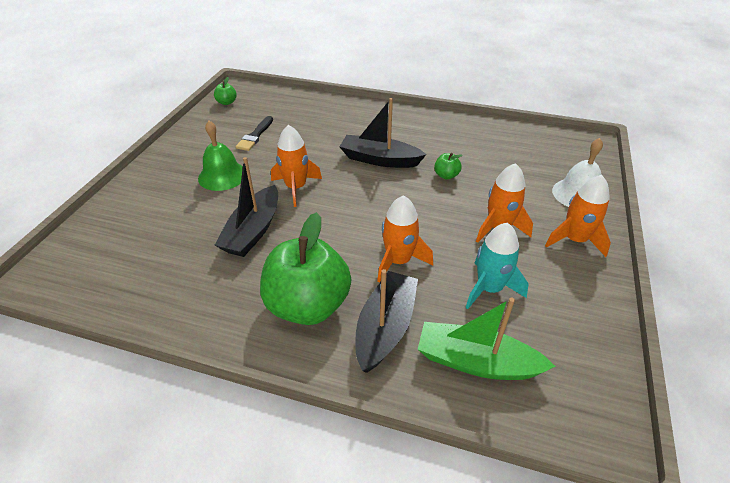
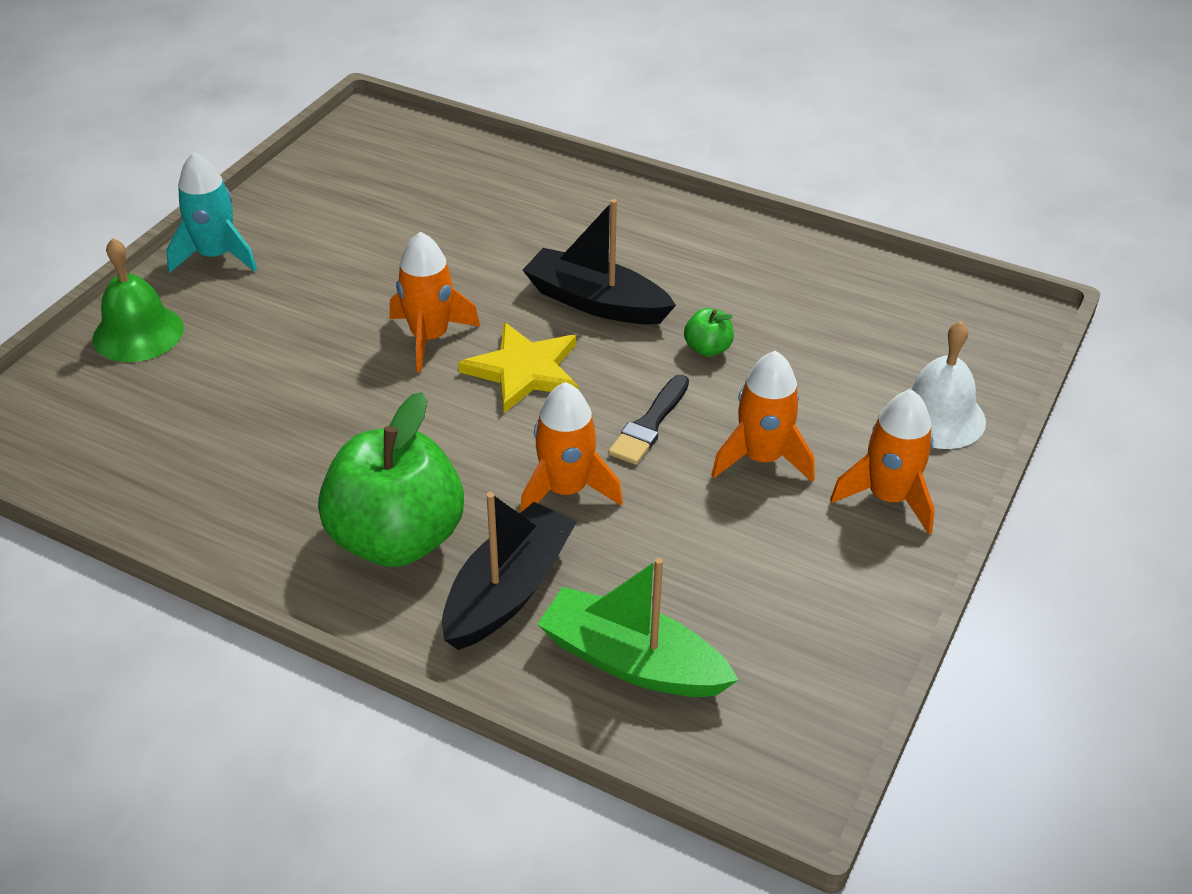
camera: 10 degrees right, 0 degrees up
(222, 176) = (307, 298): green bell -> green bell (138, 333)
(227, 102) = (345, 149): green apple -> none
(253, 231) = (338, 405): black boat -> none
(255, 136) = (382, 226): black brush -> black brush (650, 424)
(353, 199) = (524, 371): none -> yellow star
(489, 288) = (701, 556): turquoise rocket -> turquoise rocket (216, 256)

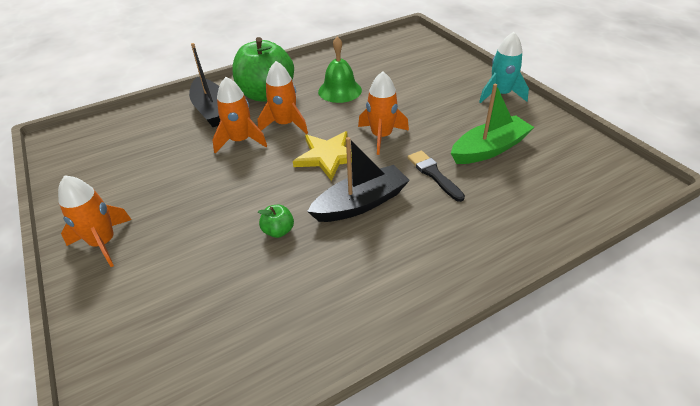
camera: 125 degrees right, 0 degrees up
(138, 333) = (451, 67): green bell -> green bell (340, 90)
(632, 661) = (145, 125): green boat -> green boat (489, 149)
(650, 424) = (248, 182): black brush -> black brush (433, 174)
(762, 458) = (183, 209): orange rocket -> orange rocket (285, 124)
(938, 416) = (115, 307): white bell -> none

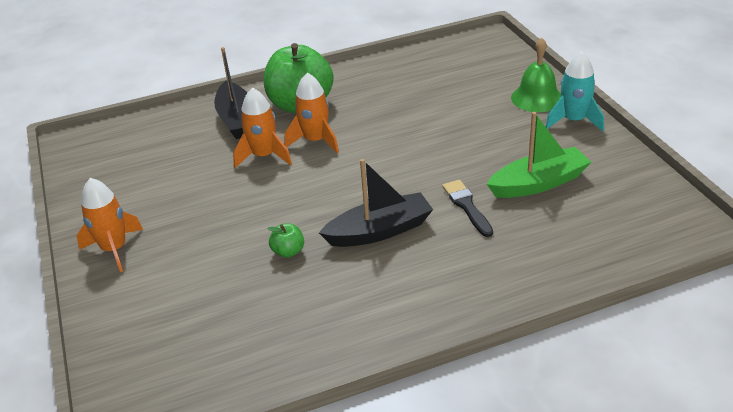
camera: 10 degrees right, 5 degrees down
(328, 156) = (356, 179): yellow star -> none
(340, 90) = (385, 105): green bell -> green bell (537, 98)
(381, 136) = (420, 161): orange rocket -> none

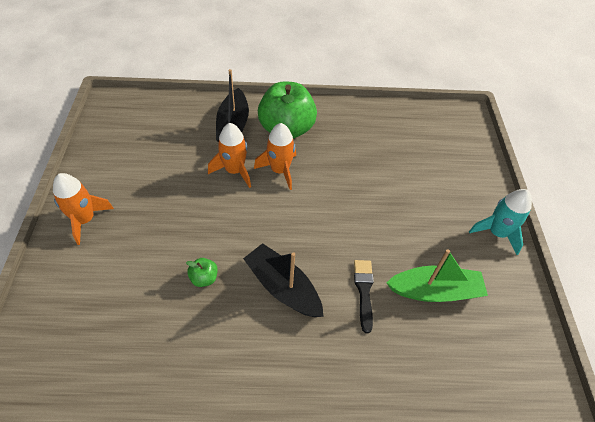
camera: 15 degrees right, 15 degrees up
(379, 231) = (283, 287): black boat -> black boat turned 135 degrees counterclockwise
(537, 98) = (476, 195): green bell -> none

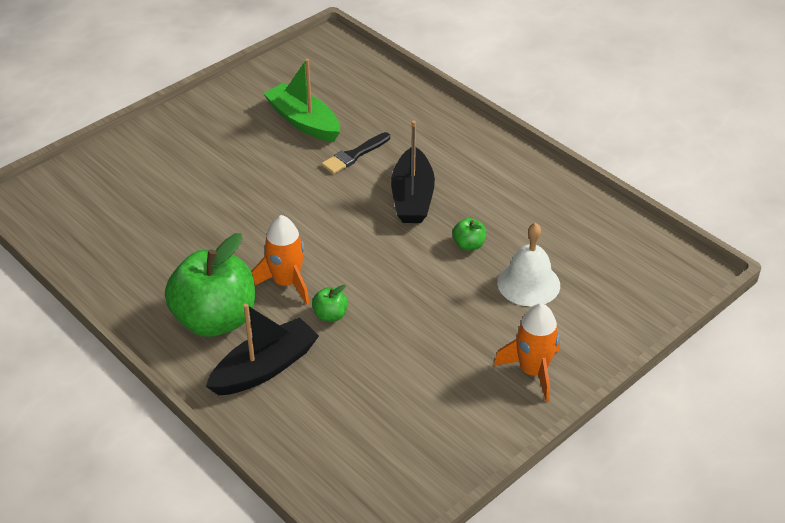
camera: 130 degrees left, 10 degrees down
(135, 279) = (528, 283): none -> white bell
(234, 170) = (330, 315): orange rocket -> green apple
(496, 233) = (193, 116): turquoise rocket -> none

